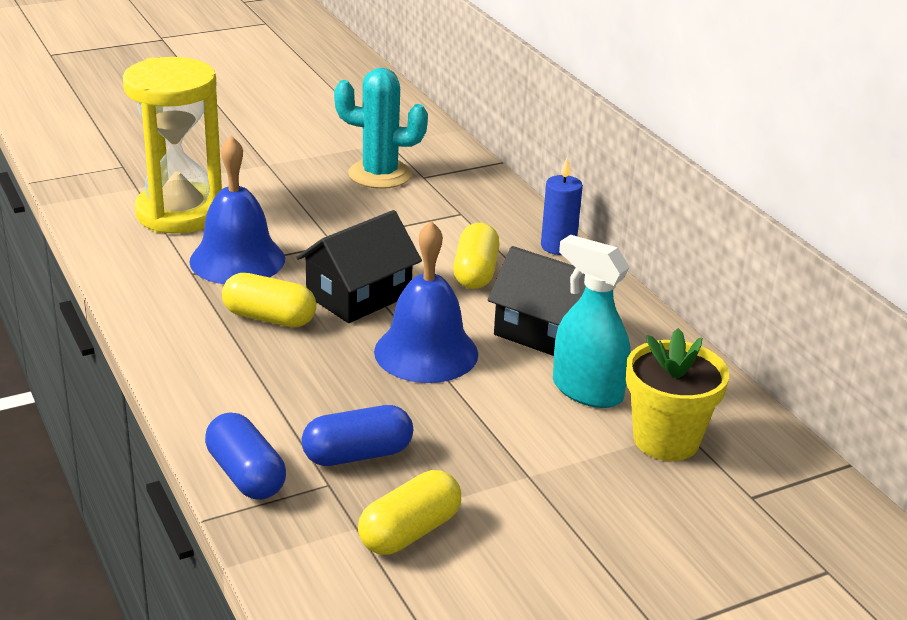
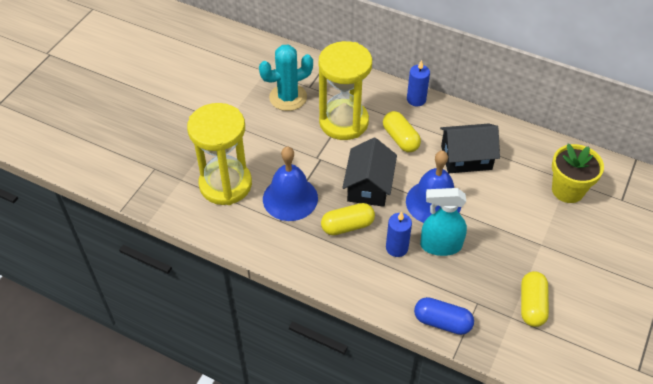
camera: 35 degrees left, 20 degrees up
(302, 370) = (397, 248): none -> blue candle
(357, 455) = (470, 279): blue capsule -> none
(419, 224) = (343, 122): none -> yellow hourglass
(587, 391) = (514, 182): turquoise spray bottle -> turquoise spray bottle (440, 245)

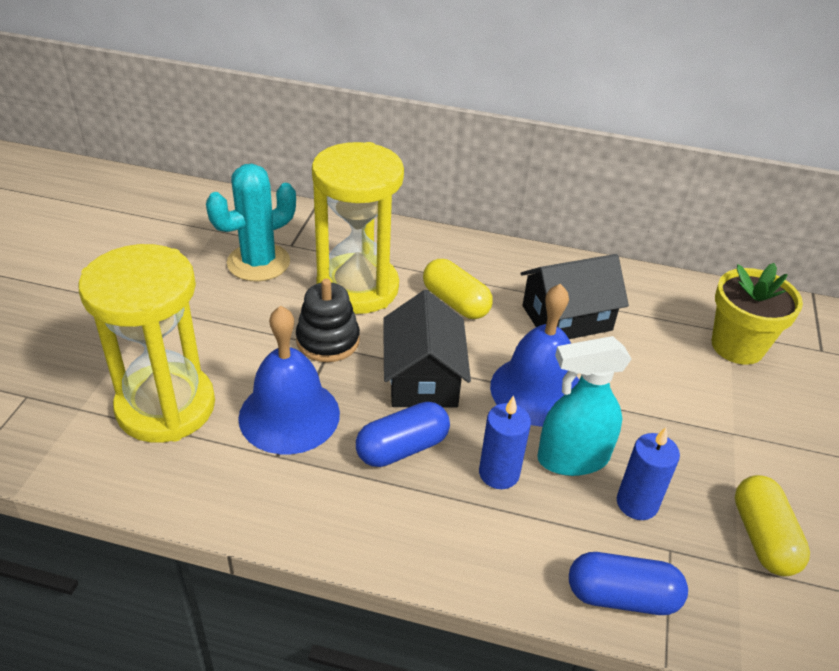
camera: 15 degrees left, 10 degrees down
(319, 155) = (328, 340): none -> black stacking toy
(347, 226) = (402, 448): yellow capsule -> blue capsule
(416, 99) = (464, 247): blue candle -> blue candle (637, 503)

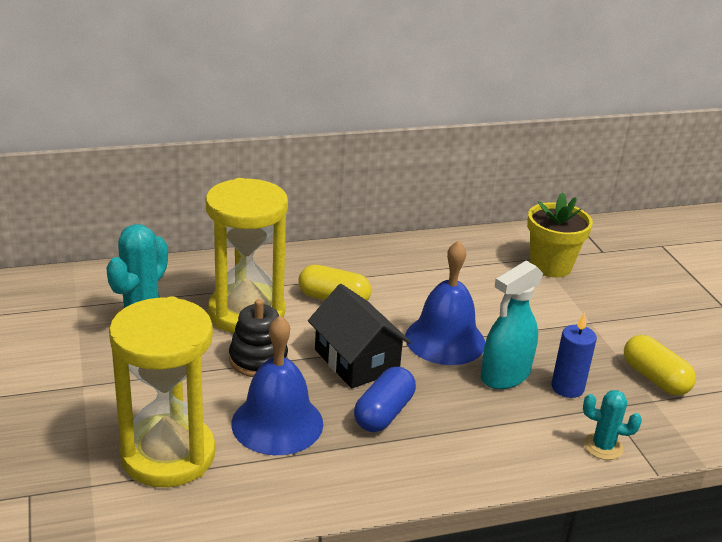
camera: 30 degrees left, 10 degrees down
(499, 473) = (465, 404): blue candle -> none
(567, 318) = (424, 284): black house -> none
(622, 597) = (603, 446): blue capsule -> turquoise cactus

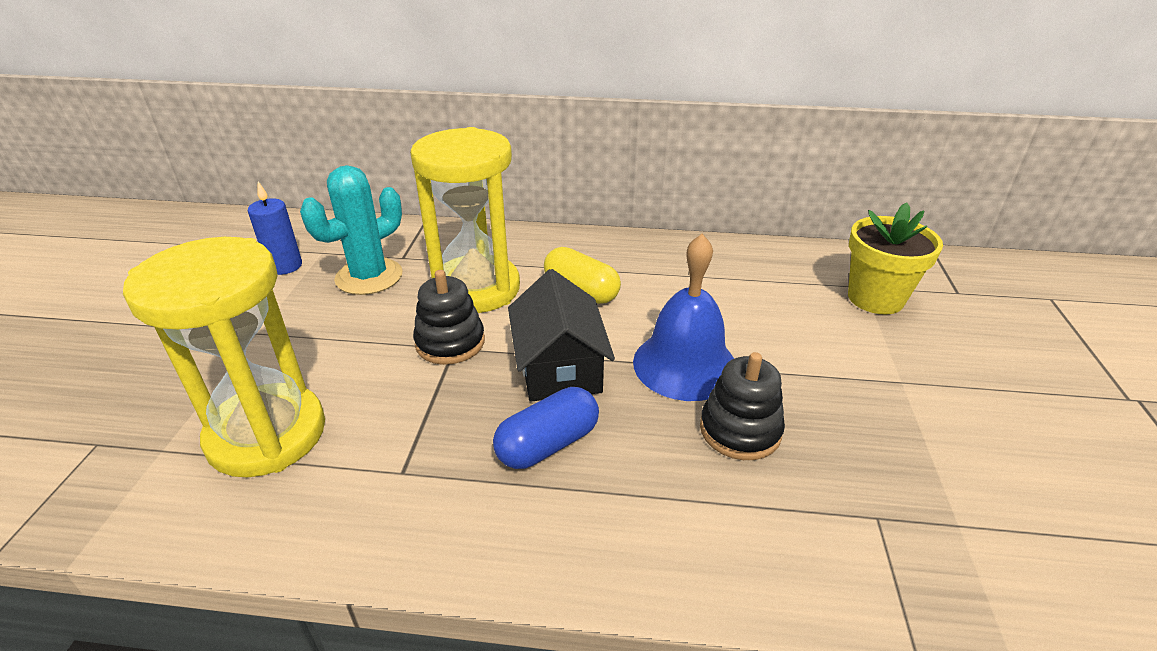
camera: 25 degrees right, 5 degrees up
(277, 423) = (413, 425): blue bell -> none
(505, 375) = (740, 430): turquoise spray bottle -> black stacking toy
(567, 388) = (824, 470): blue candle -> blue candle (285, 266)
(603, 446) = (840, 583): turquoise cactus -> none
(654, 378) = (974, 488): yellow capsule -> none

